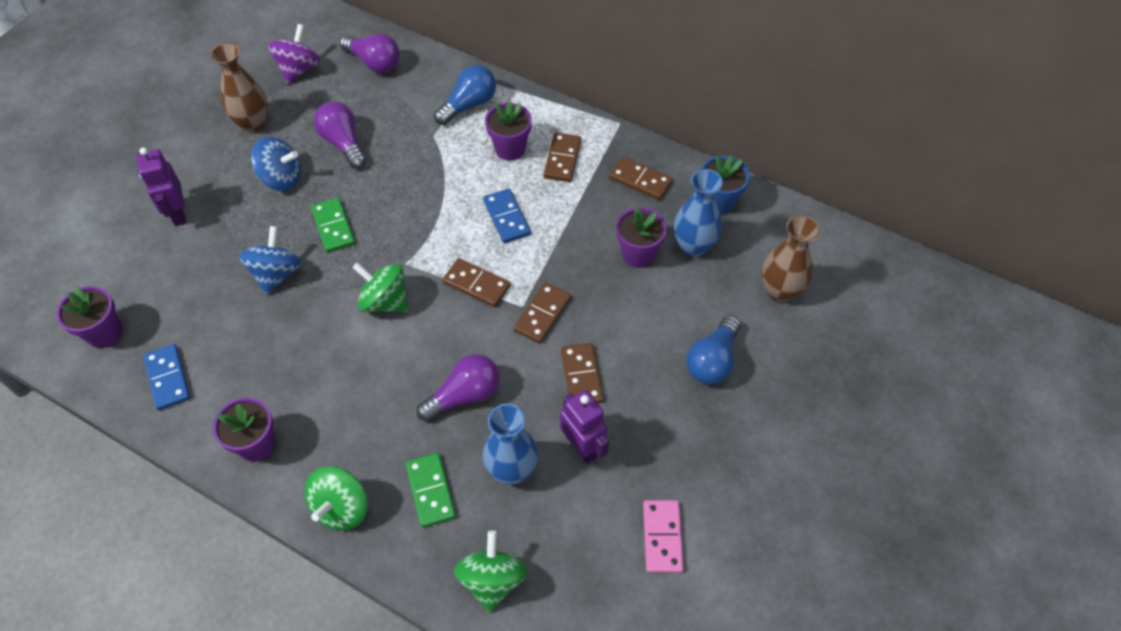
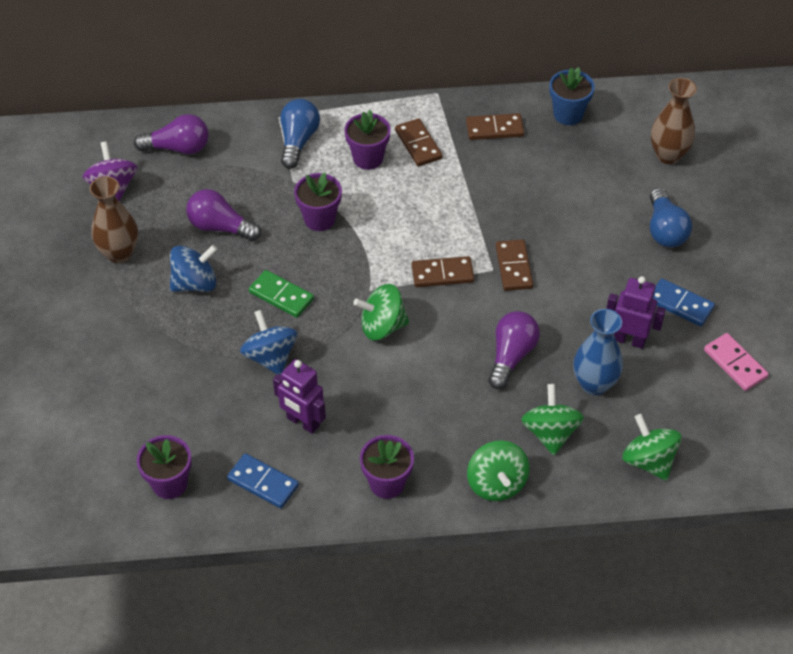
camera: 35 degrees left, 5 degrees down
(178, 214) = (132, 360): purple robot -> purple robot (302, 422)
(431, 491) = (550, 433): green domino -> green spinning top
(507, 217) = (417, 212): blue domino -> blue domino (680, 304)
(581, 376) = (583, 293): brown domino -> none
(638, 254) = (544, 185): purple flower pot -> purple flower pot (319, 219)
(693, 246) = (579, 157): blue vase -> none

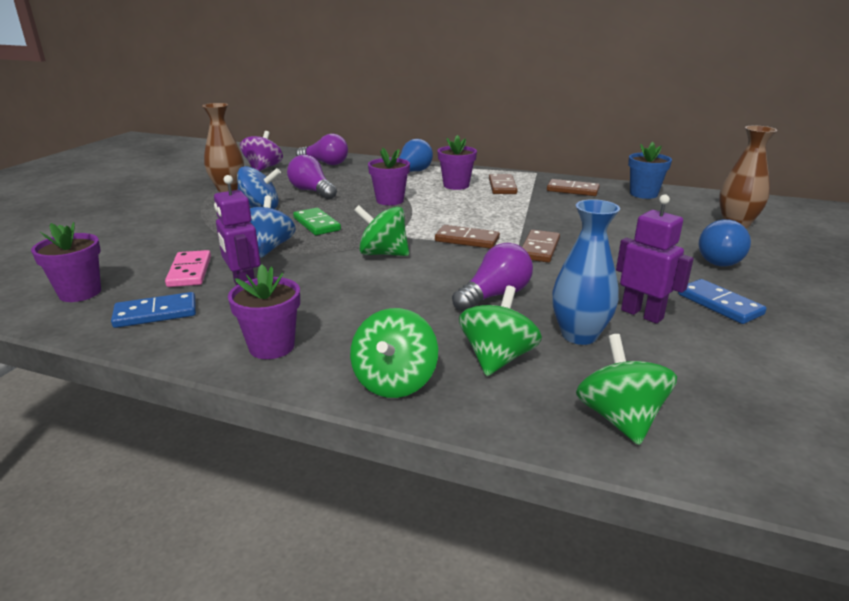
camera: 25 degrees right, 25 degrees down
(263, 483) = (156, 313): blue domino -> blue domino turned 75 degrees counterclockwise
(735, 364) = (786, 363): pink domino -> pink domino (190, 271)

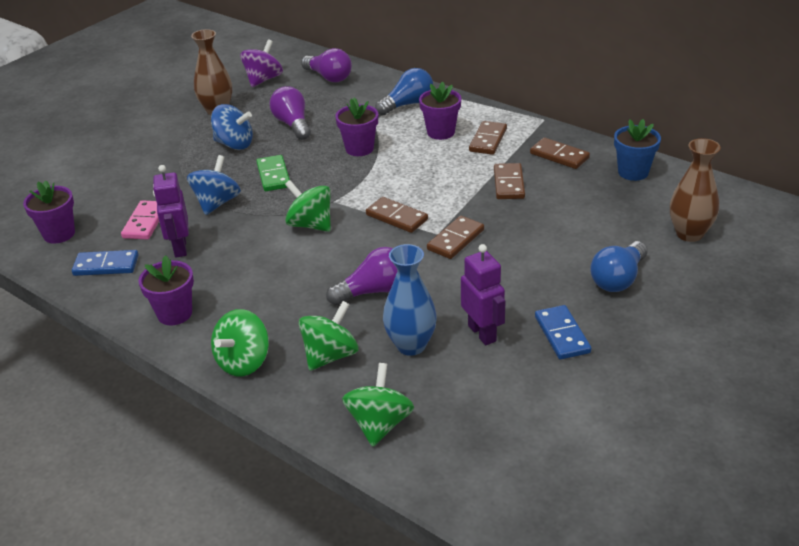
camera: 20 degrees right, 10 degrees up
(548, 209) = (509, 184): none -> brown domino

